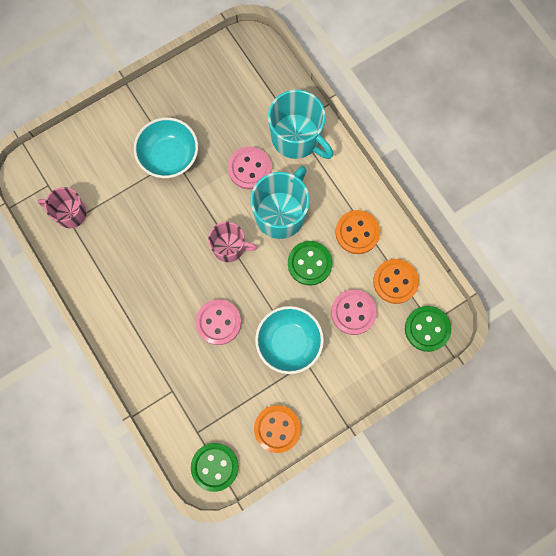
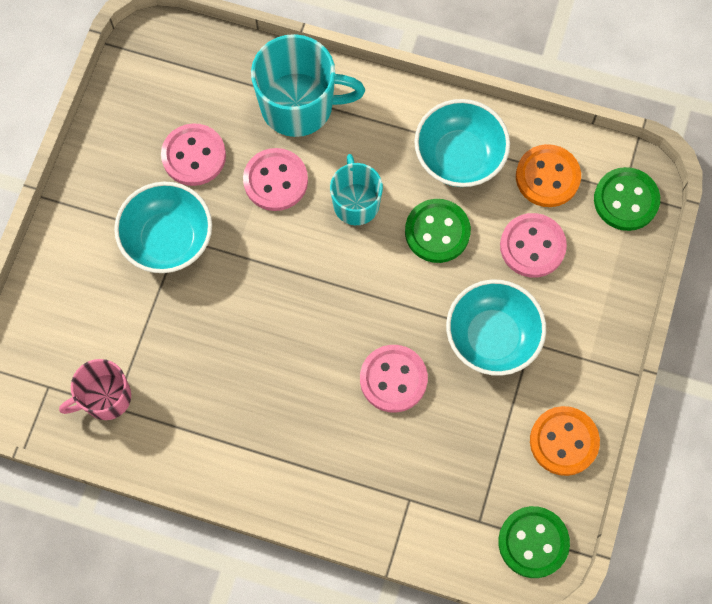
camera: 40 degrees left, 5 degrees down
(219, 122) = (194, 156): none -> pink button
(229, 247) = (331, 286): pink mug -> none
(280, 213) = (356, 203): turquoise mug -> turquoise mug, size x0.62
(357, 232) = (459, 157): orange button -> turquoise bowl

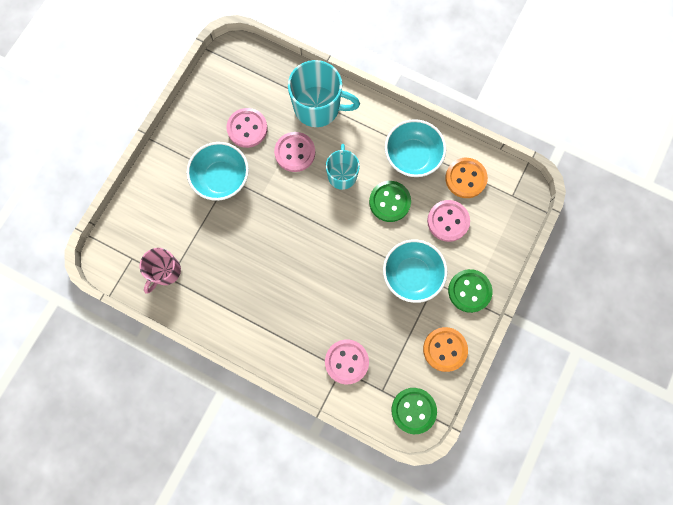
camera: 10 degrees right, 5 degrees up
(105, 397) = (165, 271): pink mug -> pink mug turned 45 degrees counterclockwise
(393, 379) = (345, 291): pink button -> pink button (346, 361)
(626, 200) = (512, 201): green button -> green button (469, 291)

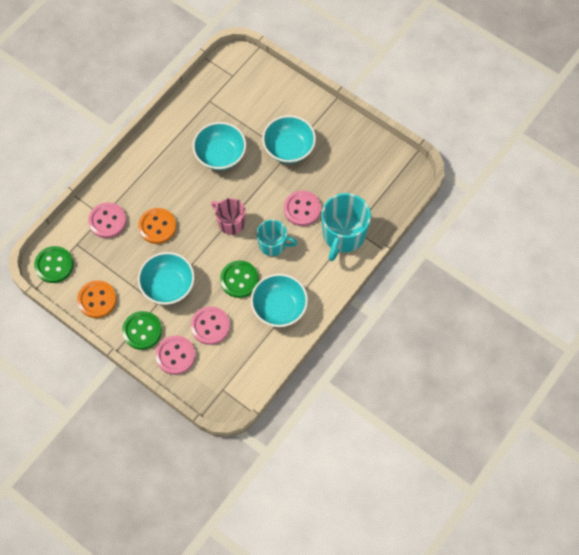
camera: 100 degrees right, 10 degrees down
(165, 271) = (216, 98): pink mug -> pink mug (231, 222)
(241, 251) = (220, 155): none -> turquoise bowl
(247, 128) = (332, 174): pink button -> pink button (175, 355)
(465, 178) = (248, 350): orange button -> orange button (157, 226)

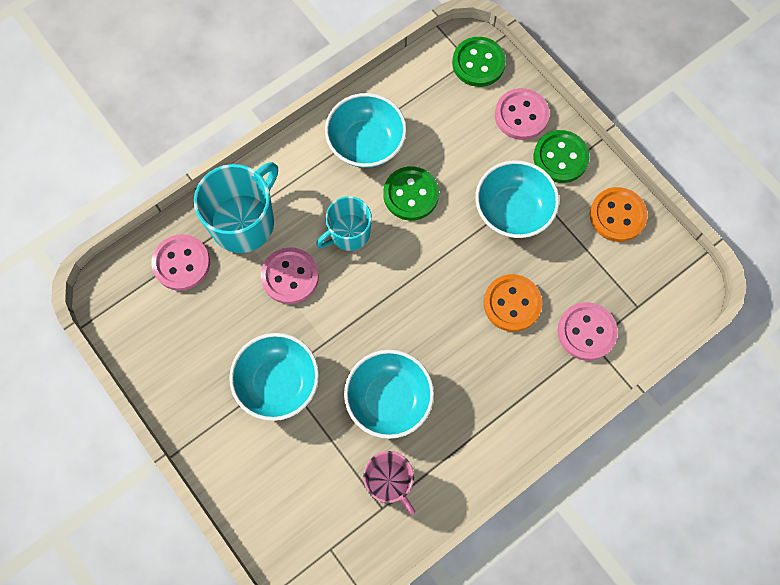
camera: 165 degrees left, 5 degrees up
(54, 265) = (674, 282): green button -> green button (478, 63)
(210, 326) = (466, 142): pink button -> pink button (181, 263)
(231, 222) = (401, 282): pink mug -> pink mug (389, 482)
(273, 244) = (349, 233): turquoise mug -> turquoise mug turned 60 degrees counterclockwise

